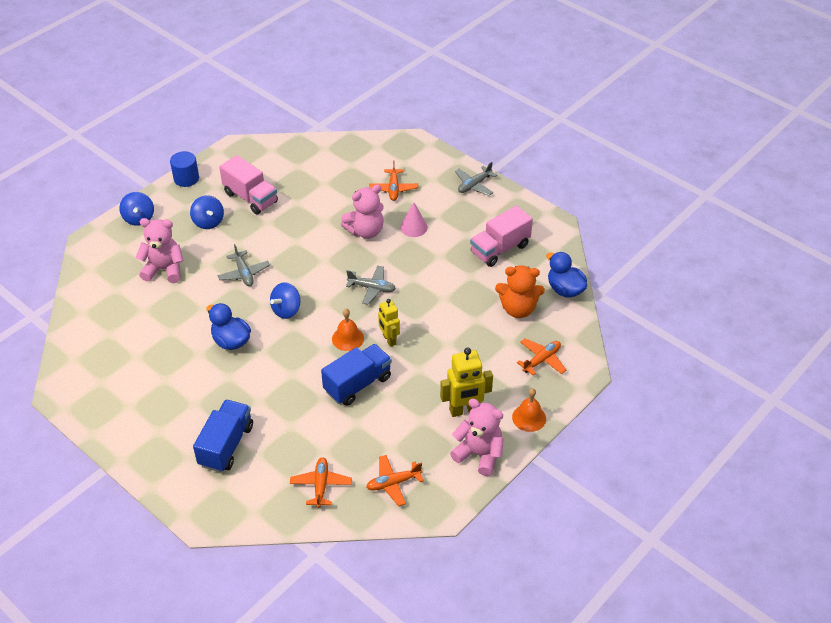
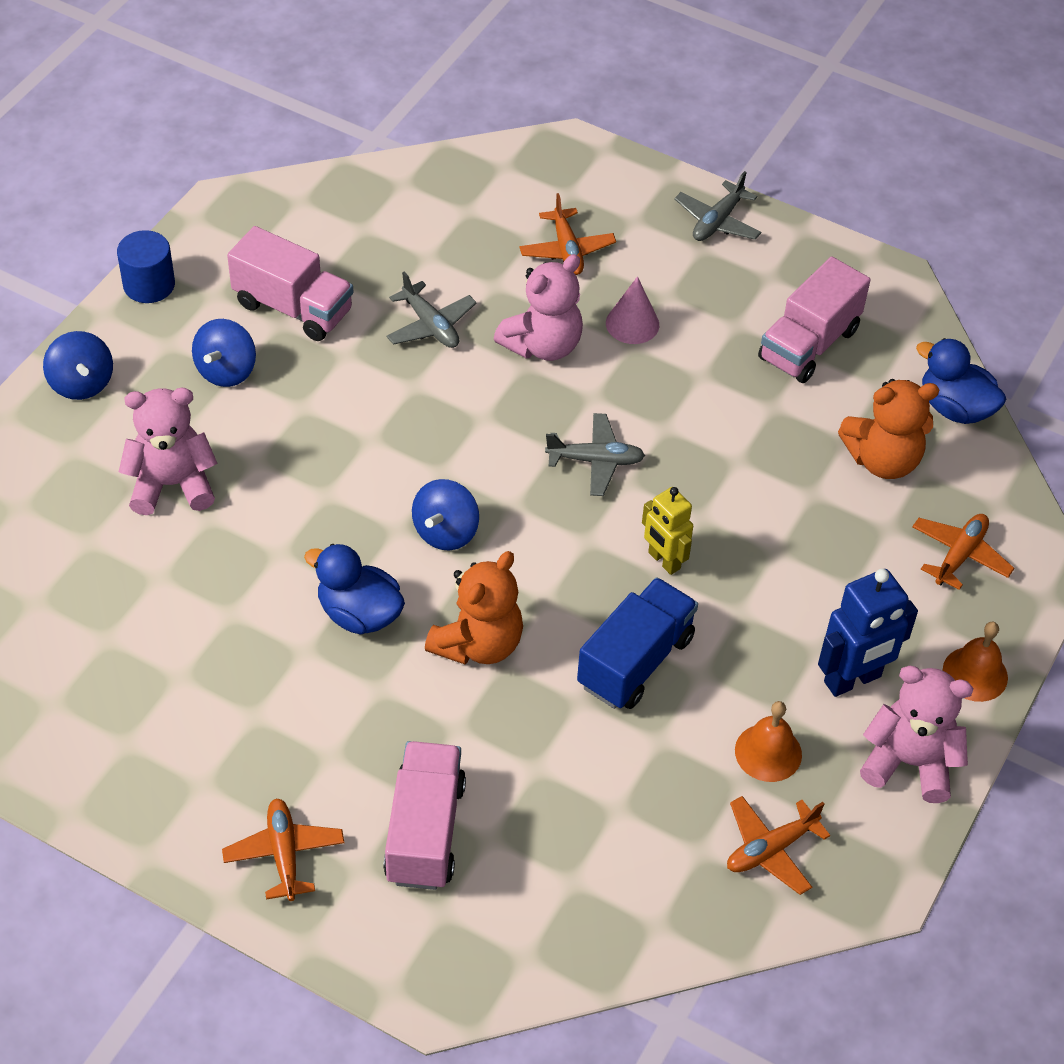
camera: 15 degrees left, 5 degrees up
(208, 222) = (226, 371): blue spinning top -> blue spinning top turned 60 degrees clockwise
(226, 445) = (425, 831): blue truck -> pink truck
(244, 273) = (335, 468): grey plane -> grey plane (430, 325)
(283, 364) = (478, 644): none -> orange teddy bear
(321, 485) = (636, 879): orange plane -> orange plane (284, 854)
(348, 338) = (584, 571): orange bell -> orange bell (768, 752)
(464, 410) = (852, 680): yellow robot -> blue robot

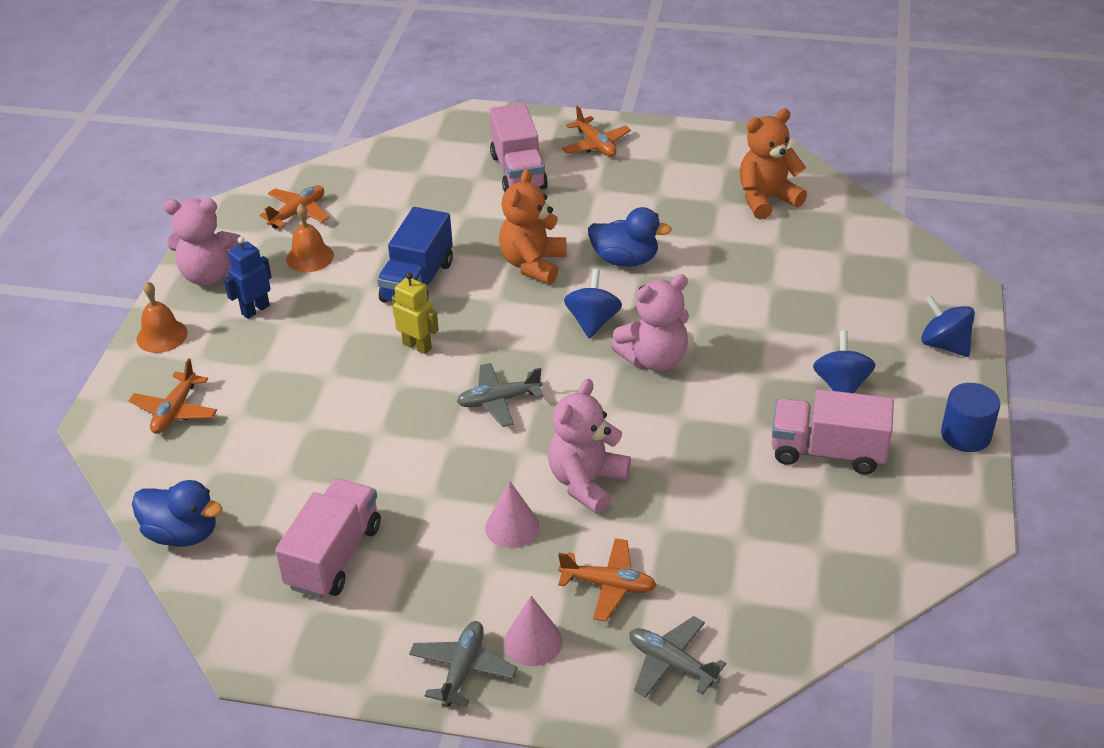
camera: 165 degrees right, 10 degrees down
(172, 485) = (814, 298): pink teddy bear -> pink teddy bear (654, 359)
(430, 325) = (697, 471): grey plane -> grey plane (671, 663)
(567, 250) = (608, 585): orange plane -> orange plane turned 135 degrees clockwise
(651, 225) = (533, 641): none -> pink cone
(852, 680) = (255, 310): blue robot -> blue robot, size x0.66
(882, 460) = (248, 468): orange teddy bear -> orange teddy bear (766, 199)

